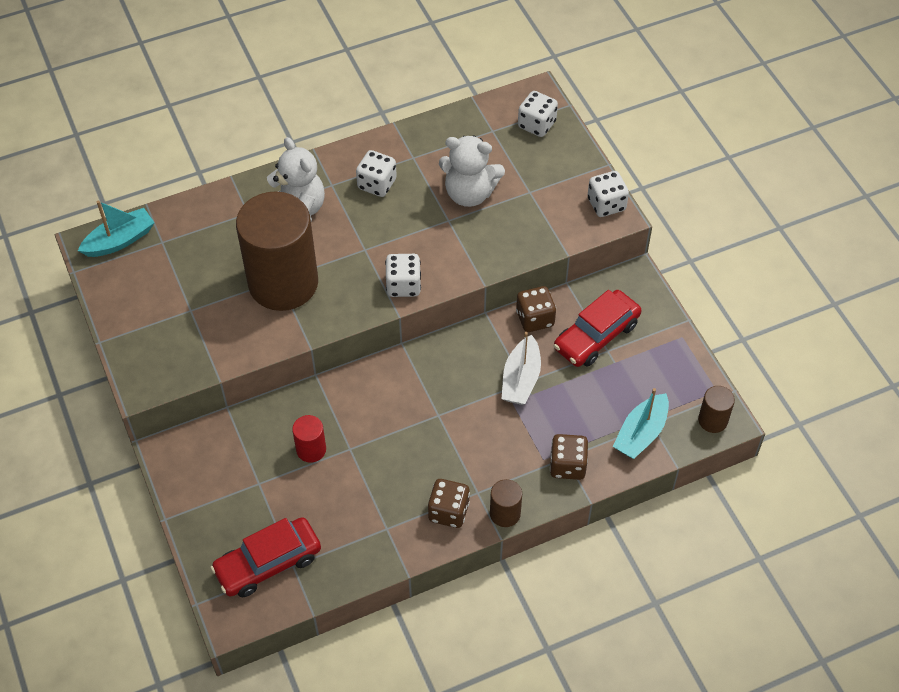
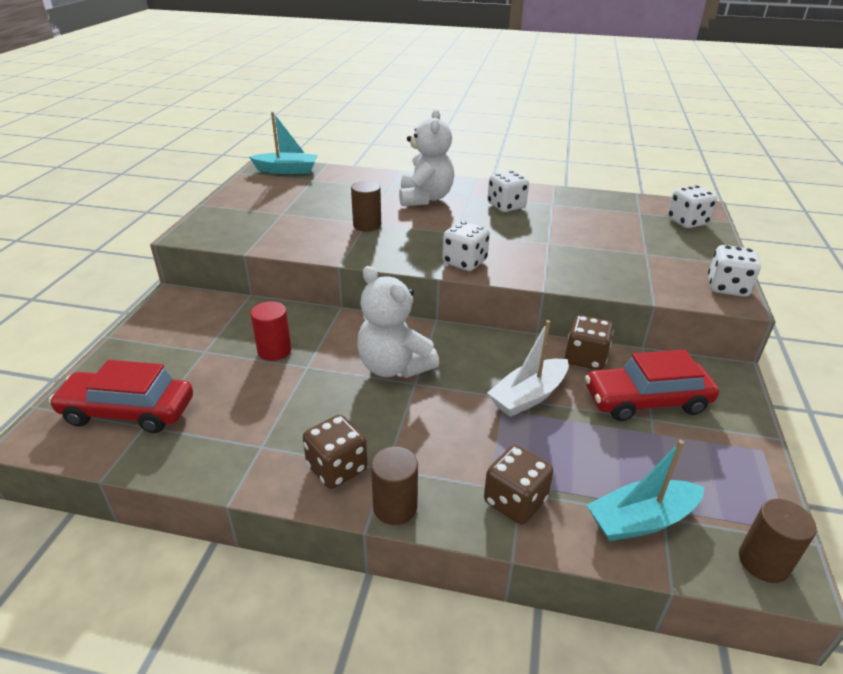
camera: 35 degrees right, 20 degrees down
(283, 283) = (367, 225): brown cylinder -> brown cylinder, size x0.41
(469, 193) = (584, 235): white teddy bear -> white teddy bear (394, 367)

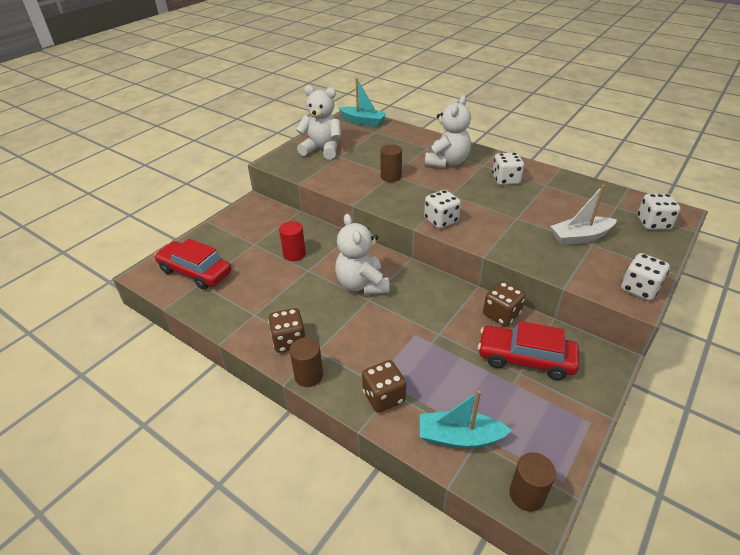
camera: 25 degrees right, 5 degrees up
(252, 209) = (322, 150): none -> white teddy bear
(528, 396) = (440, 330): white boat -> white boat (580, 237)

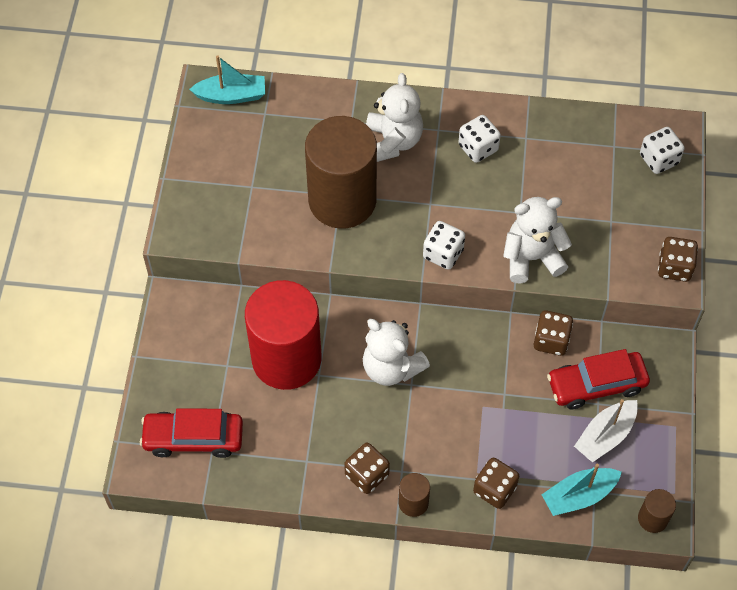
camera: 30 degrees left, 20 degrees up
(294, 254) = (286, 359): red cylinder -> red cylinder, size x2.43
(322, 150) = (220, 183): white teddy bear -> white teddy bear (532, 258)
(391, 177) = (342, 200): brown cylinder -> brown cylinder, size x2.43
(580, 237) = (596, 215): white boat -> white boat (605, 436)
(639, 289) = (674, 267): white dice -> brown dice

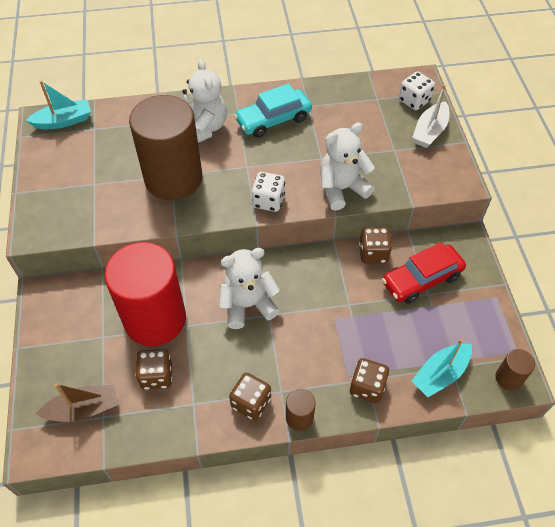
camera: 15 degrees left, 5 degrees down
(193, 438) = (83, 409): red car -> brown boat
(391, 367) = (248, 305): white teddy bear -> white teddy bear turned 135 degrees clockwise
(478, 148) = (273, 120): white dice -> turquoise car
(605, 436) = (443, 318): white boat -> white boat (430, 131)
(674, 267) = (456, 172): brown dice -> brown dice (156, 376)

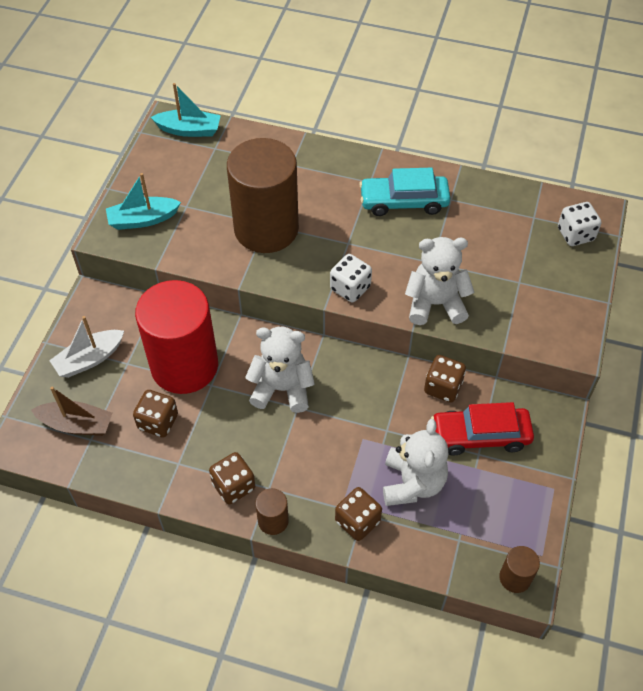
camera: 25 degrees right, 0 degrees up
(204, 128) = (325, 186): white teddy bear -> white teddy bear (412, 483)
(430, 131) = (572, 276): white boat -> white boat (89, 359)
(440, 374) = (442, 541): turquoise boat -> turquoise boat (143, 219)

